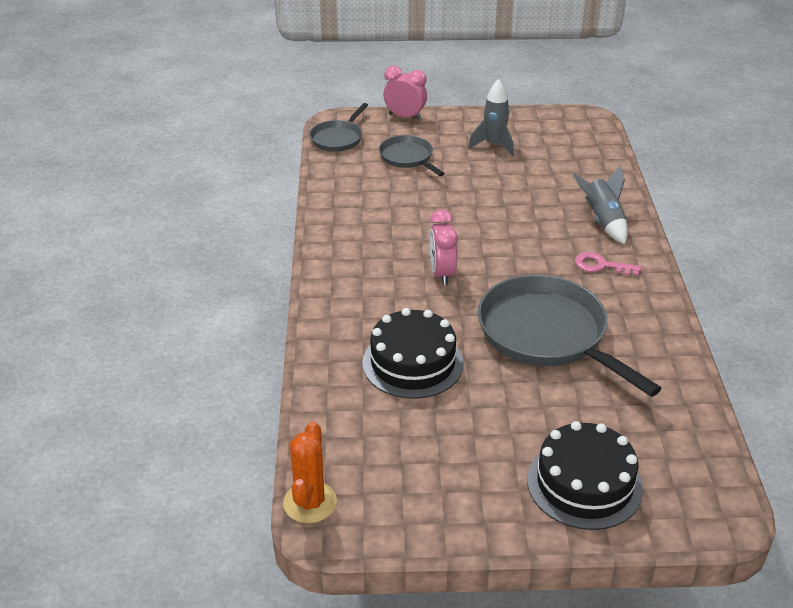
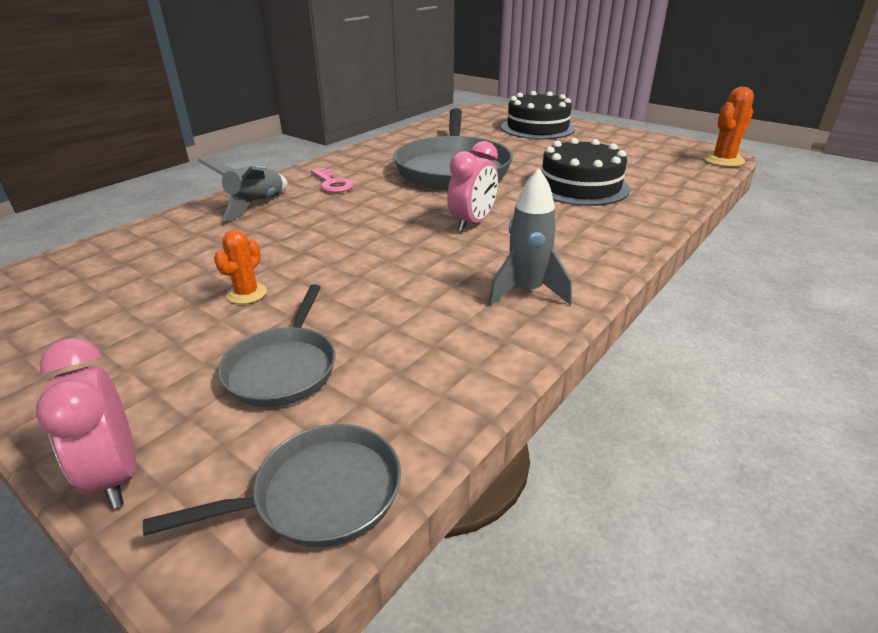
camera: 140 degrees left, 5 degrees down
(482, 173) = (247, 294): none -> orange cactus
(494, 145) = (147, 324): grey rocket -> grey rocket (527, 292)

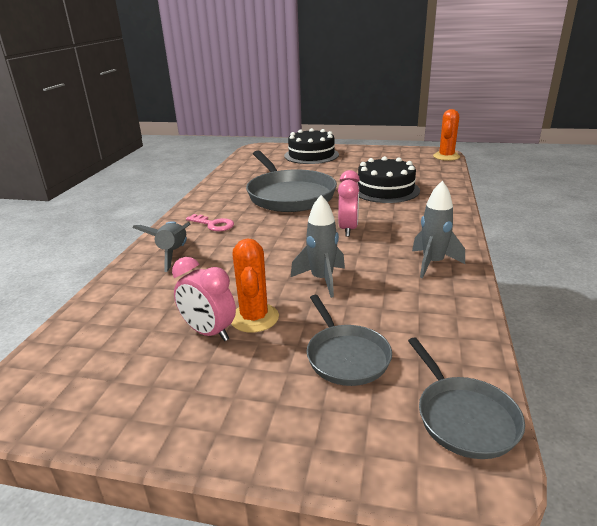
camera: 25 degrees left, 5 degrees down
(115, 475) = (325, 462): pink clock -> pink clock (209, 332)
(247, 294) = (254, 318): orange cactus -> orange cactus, size x1.58
(319, 495) = (463, 417): grey pan -> grey pan turned 120 degrees clockwise
(368, 273) = (322, 280): none -> grey rocket

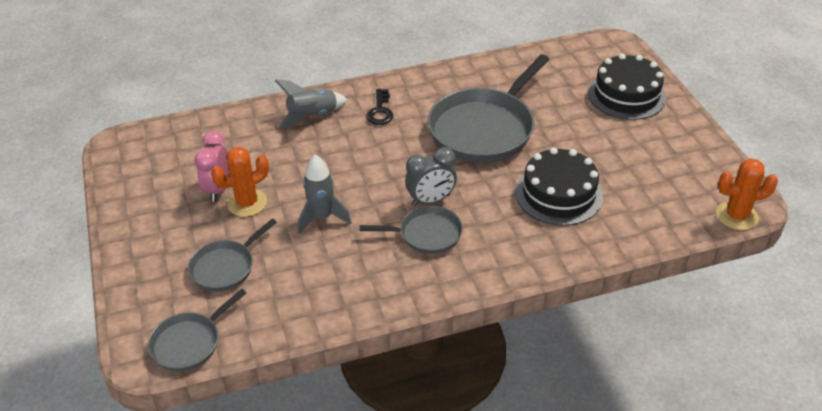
camera: 60 degrees right, 15 degrees up
(213, 224) = (380, 111): pink key -> black key
(348, 229) = (431, 200): pink clock -> grey clock
(387, 239) = (426, 234): none -> grey pan
(433, 263) = (395, 279): grey rocket -> none

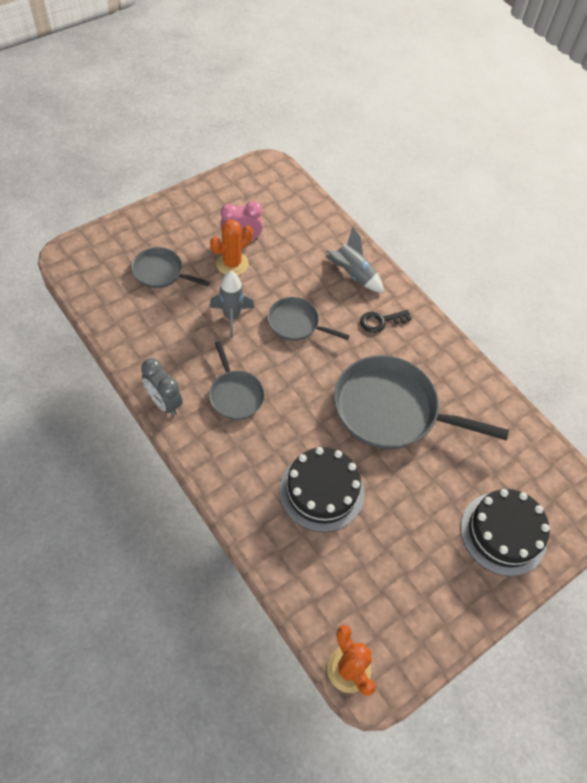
camera: 65 degrees right, 15 degrees up
(189, 343) = (84, 275): grey pan -> grey pan (296, 323)
(247, 203) = (232, 263): orange cactus -> orange cactus turned 75 degrees counterclockwise
(431, 200) = (278, 388): grey clock -> grey clock (164, 403)

